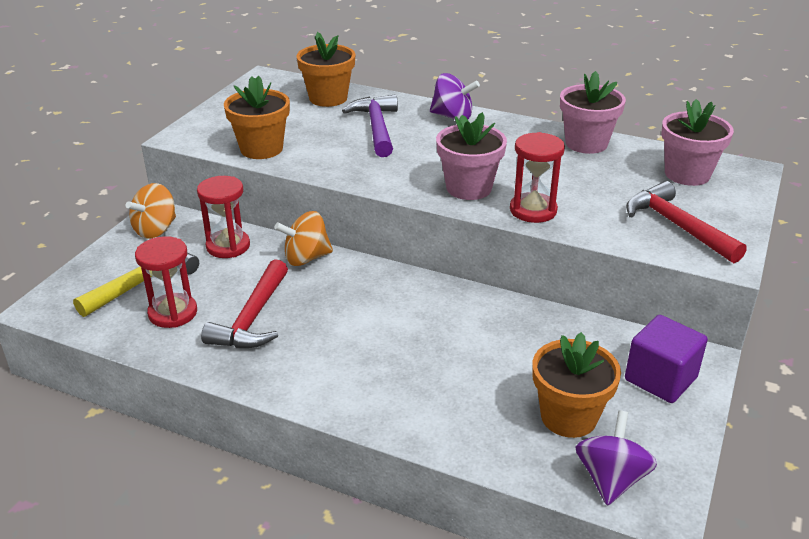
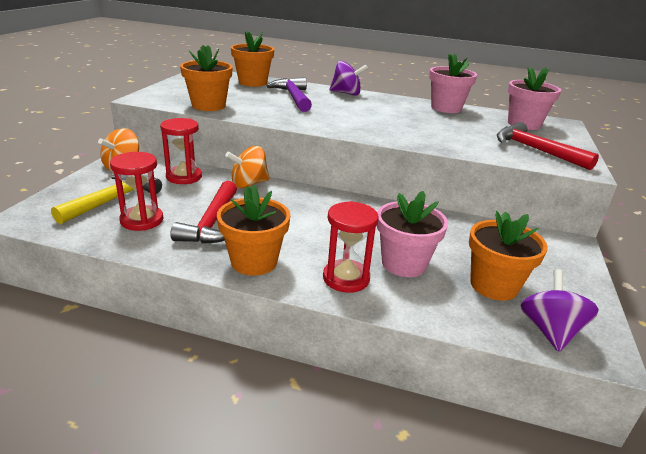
camera: 10 degrees left, 5 degrees down
(292, 374) = (254, 262): none -> orange flower pot
(469, 188) = (375, 128): pink flower pot -> pink flower pot (404, 264)
(533, 210) = (428, 141): red hourglass -> red hourglass (346, 278)
(660, 379) = (550, 257): purple cube -> none

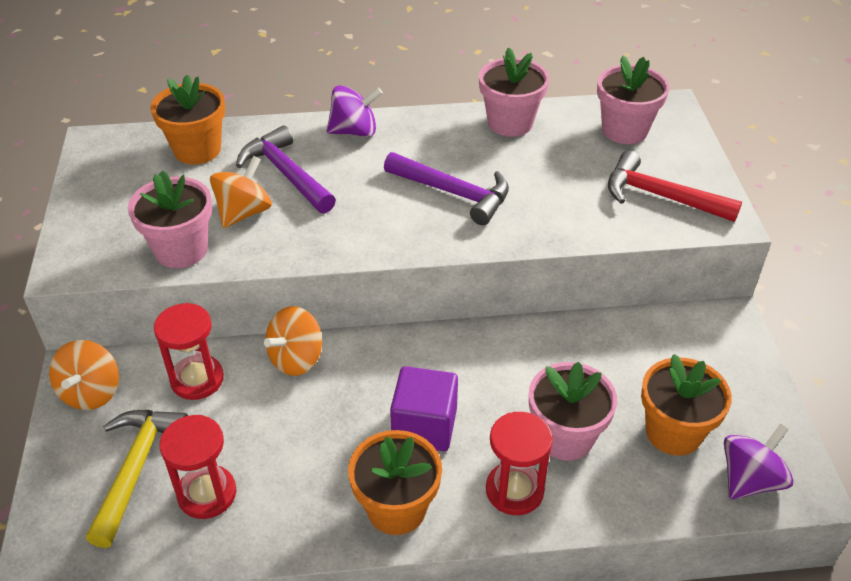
camera: 20 degrees left, 15 degrees up
(208, 106) = (181, 250): orange flower pot -> pink flower pot
(212, 223) = (300, 459): red hammer -> none
(256, 103) = (244, 212): none -> orange spinning top
(305, 231) = (424, 426): none -> purple cube
(389, 121) = (453, 193): none -> purple hammer
(550, 331) = (749, 480): purple spinning top -> purple spinning top turned 60 degrees clockwise

